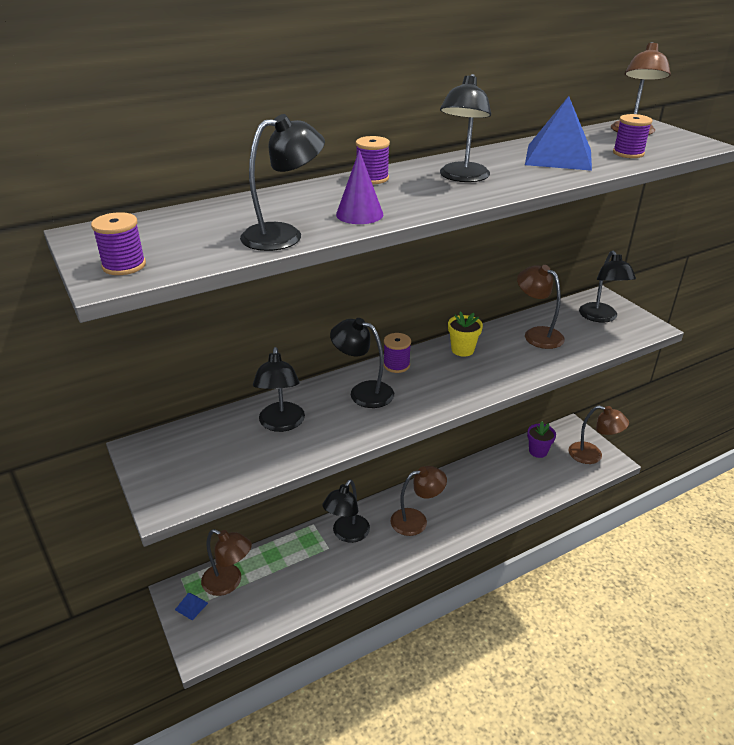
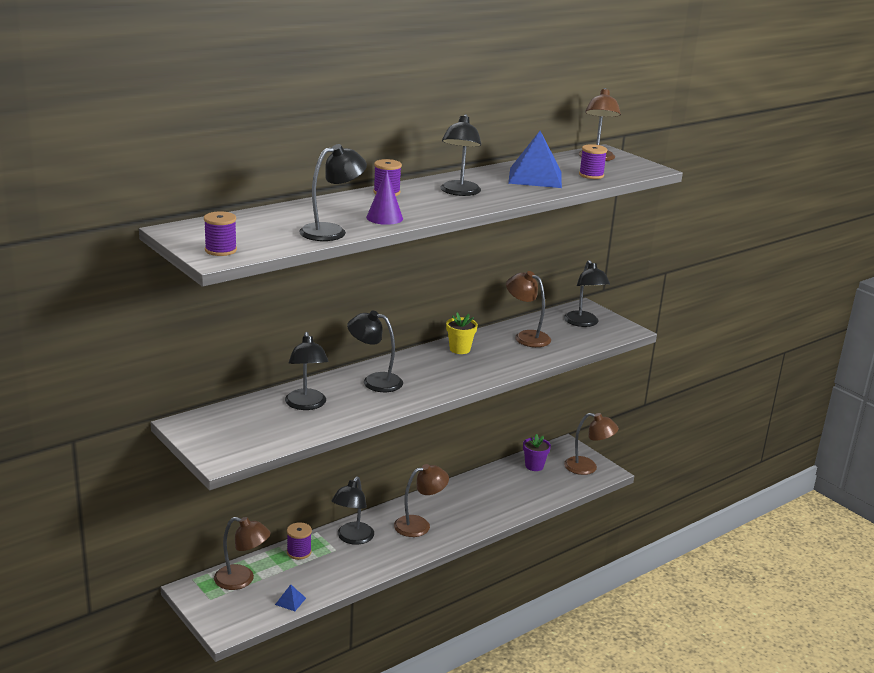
camera: 10 degrees left, 10 degrees down
(191, 606) = (209, 599): blue pyramid -> blue pyramid (290, 601)
(396, 365) = (401, 361): purple spool -> purple spool (299, 552)

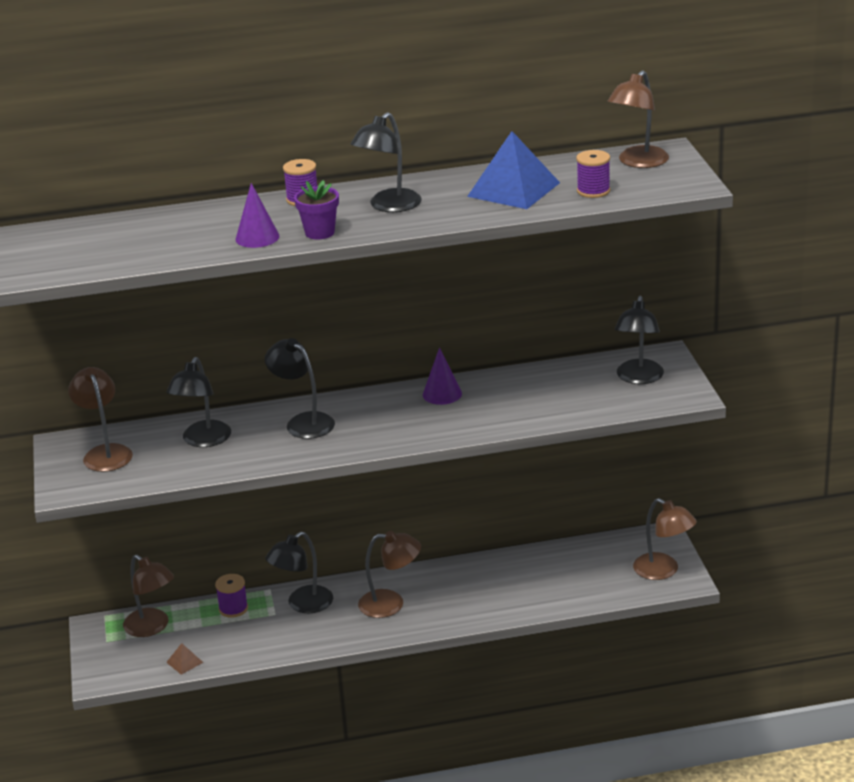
camera: 30 degrees right, 5 degrees up
(220, 250) = (39, 266): purple spool -> none
(290, 601) = (184, 662): blue pyramid -> brown pyramid
(331, 231) = (178, 252): black lamp -> none
(459, 349) = (442, 394): yellow flower pot -> purple cone
(526, 337) = (542, 388): brown lamp -> brown lamp (105, 453)
(534, 466) = (594, 556): purple flower pot -> purple flower pot (320, 232)

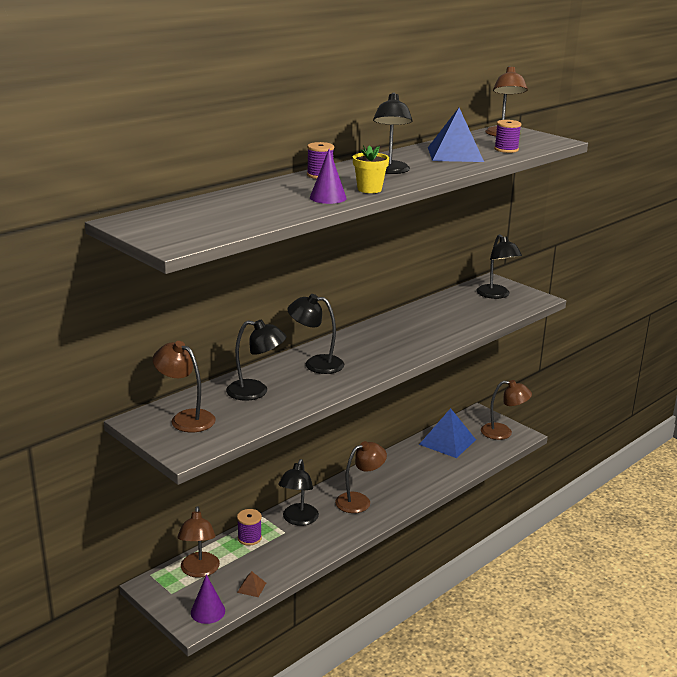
camera: 35 degrees left, 5 degrees down
(152, 627) = (199, 571): brown lamp -> brown lamp turned 75 degrees clockwise
(203, 440) = (256, 392): black lamp -> black lamp turned 60 degrees counterclockwise
(320, 232) = (369, 189): purple flower pot -> yellow flower pot
(442, 394) = (388, 327): purple cone -> purple cone (208, 611)
(576, 562) = (447, 442): none -> blue pyramid

